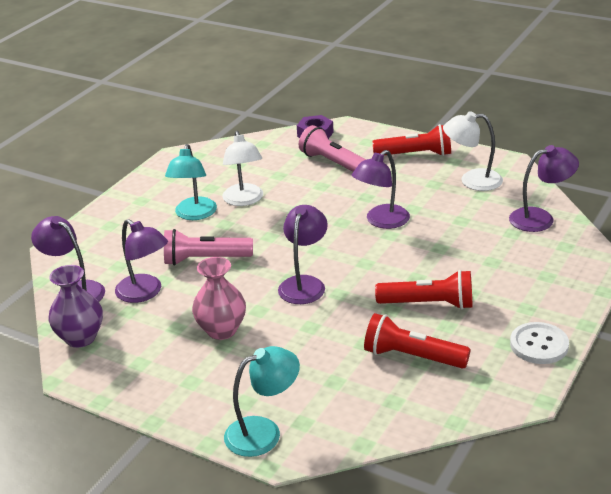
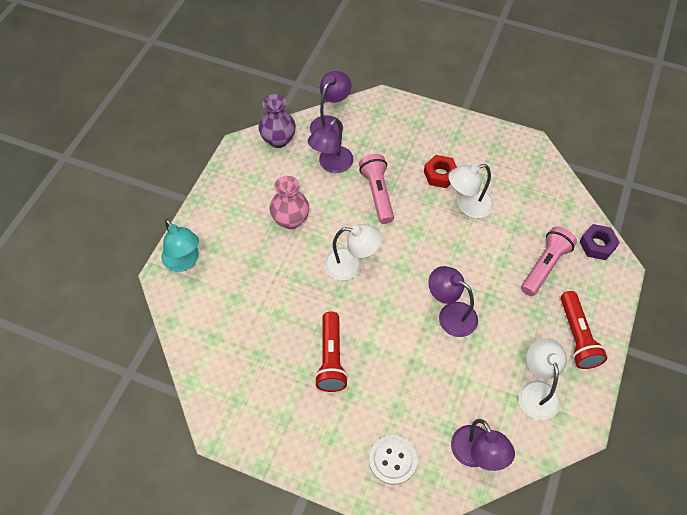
camera: 80 degrees right, 25 degrees up
(194, 214) = (440, 175): turquoise lamp -> red nut
(304, 284) = (351, 265): purple lamp -> white lamp
(412, 357) = (263, 349): red flashlight -> none
(539, 345) = (281, 445): white button -> white button (392, 460)

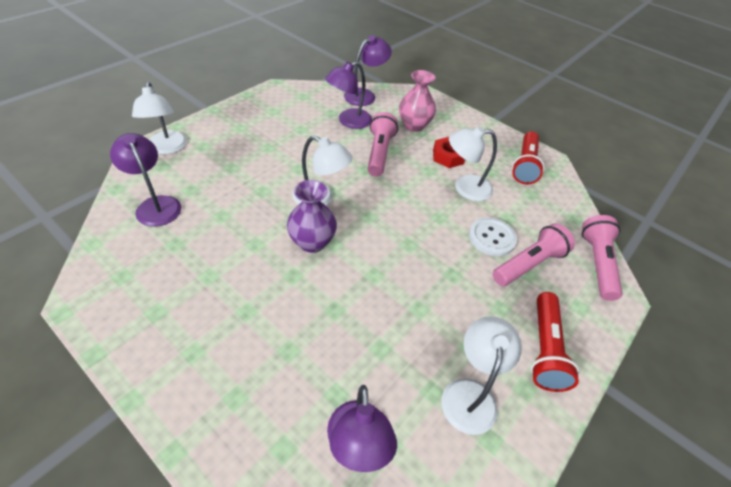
camera: 15 degrees right, 10 degrees down
(184, 262) = (167, 148): turquoise lamp -> white lamp
(278, 140) = (313, 93): purple vase -> purple vase (312, 242)
(290, 220) = (285, 147): pink vase -> pink vase (414, 125)
(331, 358) = (247, 272): red flashlight -> red flashlight (525, 165)
(392, 460) = (248, 408): white button -> white button (491, 238)
(450, 314) = (401, 275): purple lamp -> purple lamp (155, 205)
(597, 245) = (597, 264): purple nut -> pink flashlight

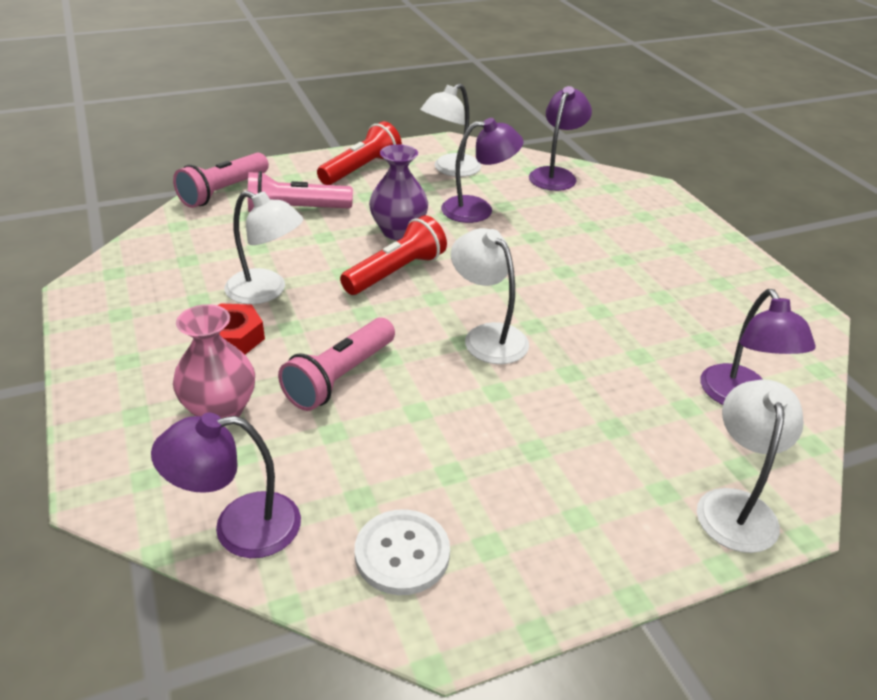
camera: 150 degrees left, 10 degrees down
(312, 242) = (526, 292): purple vase -> purple vase (398, 231)
(349, 121) = (340, 461): purple lamp -> purple lamp (478, 209)
(491, 238) = (305, 238): white button -> white button (402, 554)
(525, 165) = (134, 292): red flashlight -> red flashlight (395, 272)

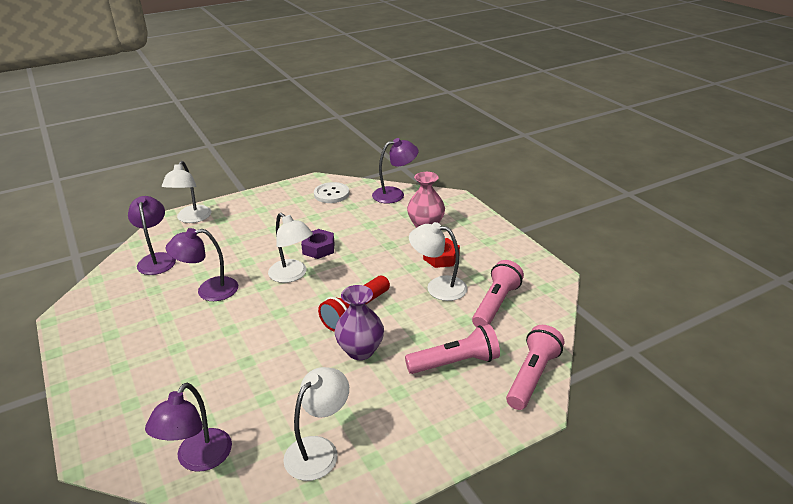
camera: 175 degrees right, 5 degrees down
(340, 377) = (373, 245): pink flashlight -> pink flashlight (495, 304)
(361, 169) = (417, 434): red flashlight -> none
(443, 384) = (318, 248): none -> purple nut
(478, 209) = (291, 388): purple lamp -> purple lamp (209, 291)

